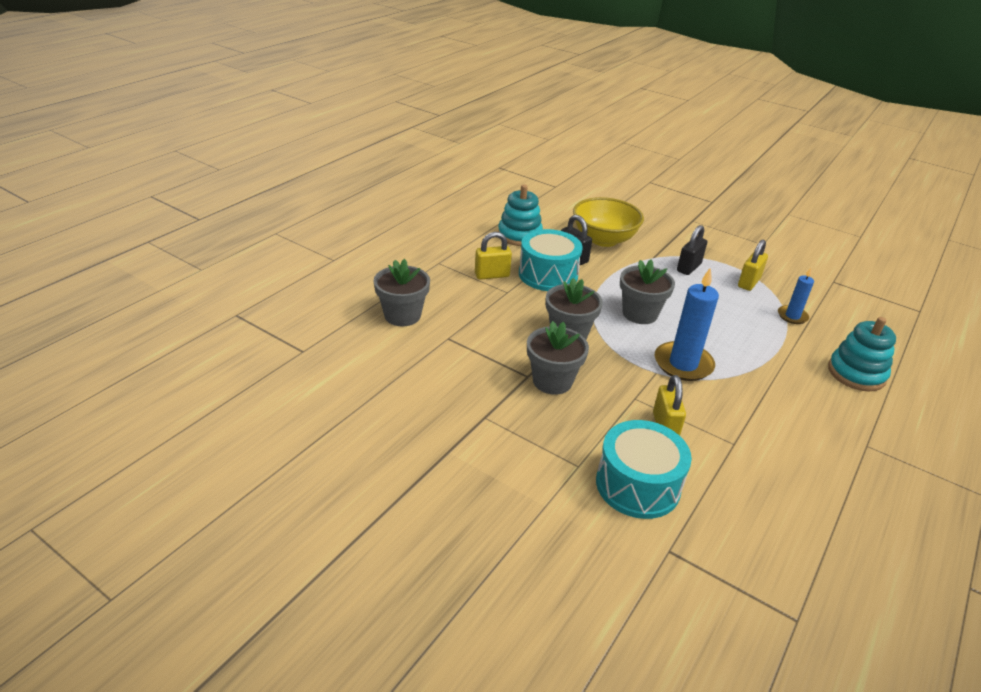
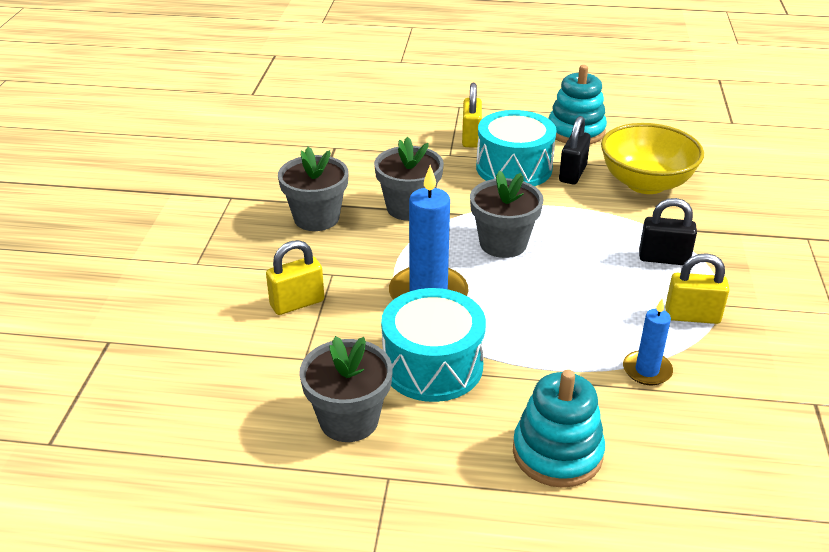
camera: 65 degrees right, 0 degrees up
(402, 315) = (347, 116): grey flower pot -> grey flower pot (349, 420)
(492, 275) = (471, 138): yellow padlock -> yellow padlock turned 45 degrees clockwise
(637, 485) = (190, 304): turquoise drum -> turquoise drum (432, 365)

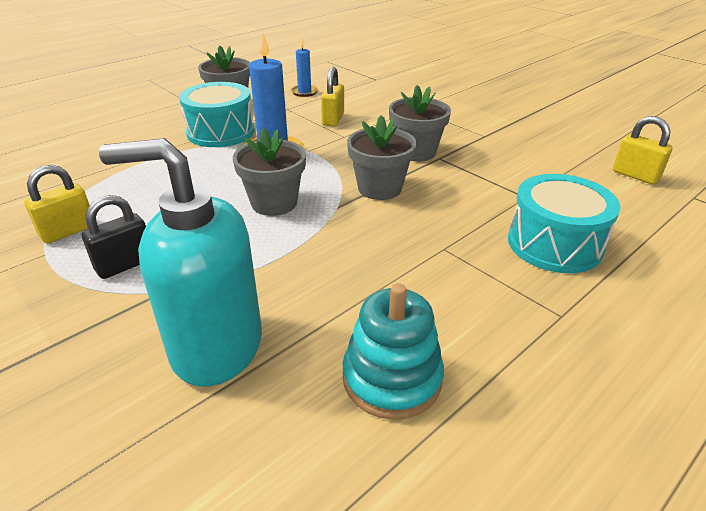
camera: 130 degrees right, 0 degrees up
(471, 138) = (464, 279): yellow padlock -> yellow padlock (635, 175)
(514, 168) = (370, 272): turquoise drum -> turquoise drum (554, 244)
(557, 453) = (113, 135): turquoise stacking toy -> none
(572, 174) = (308, 304): black padlock -> none
(645, 183) = (216, 346): yellow bowl -> turquoise soap dispenser
(647, 370) = (85, 185): blue candle -> blue candle (304, 92)

